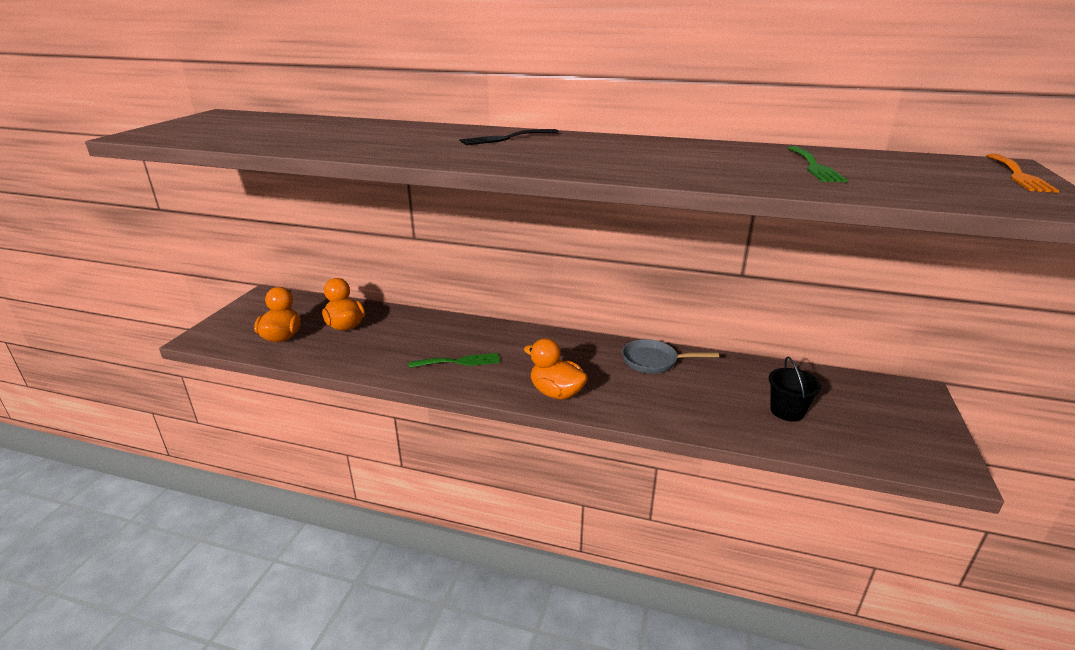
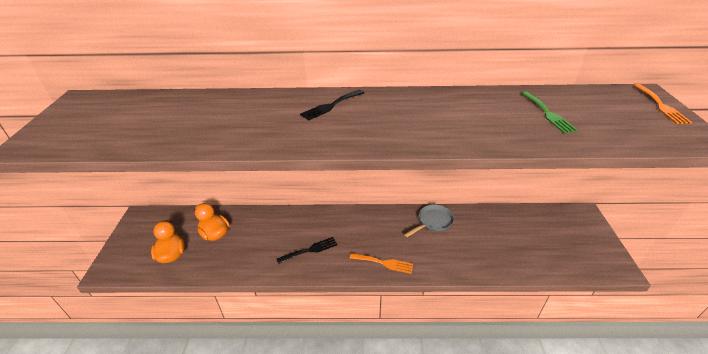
camera: 15 degrees left, 10 degrees up
(459, 362) = (310, 250): green fork -> black fork
(556, 393) = (384, 263): orange duck -> orange fork
(654, 361) = (433, 222): grey pan -> grey pan turned 150 degrees clockwise
(787, 411) = (522, 245): black bucket -> none

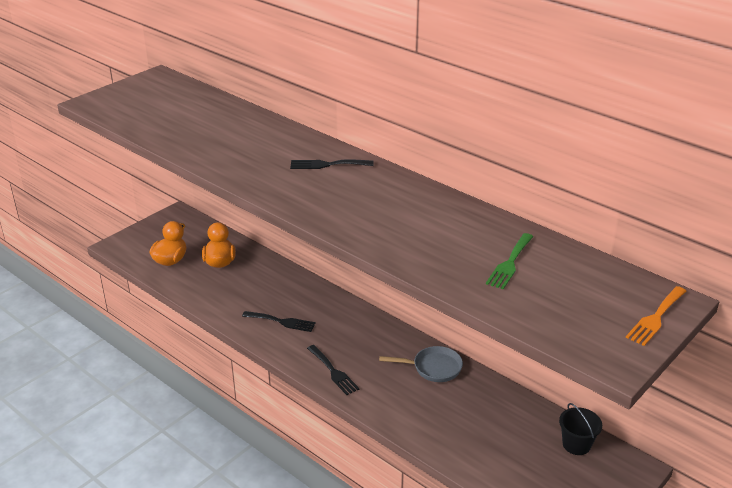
camera: 40 degrees right, 5 degrees down
(384, 263) = (333, 372): orange fork -> black fork
(549, 219) = (576, 444): none -> black bucket

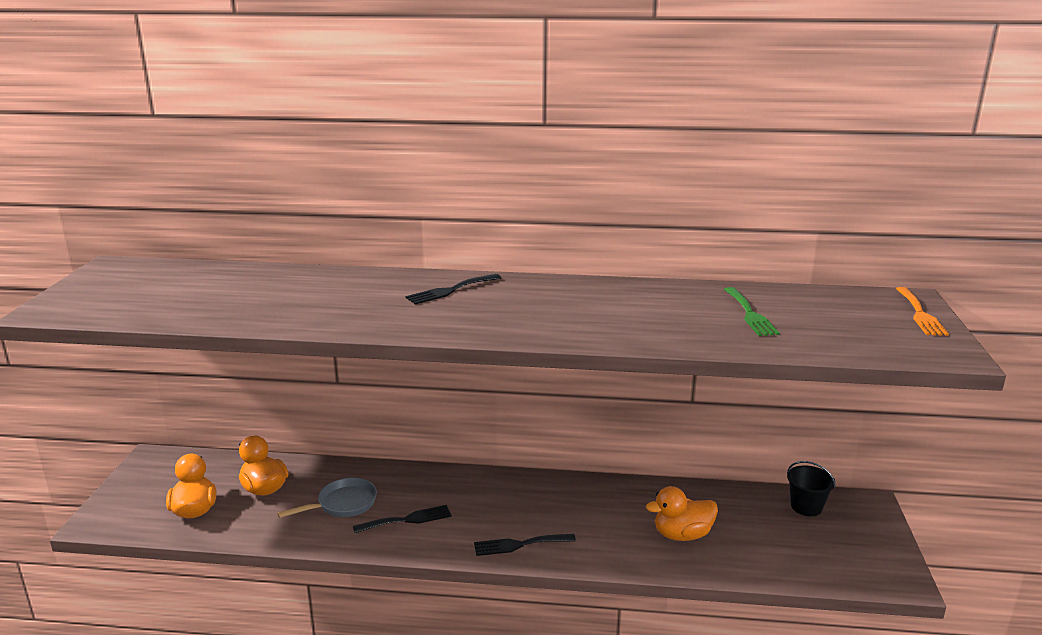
camera: 35 degrees left, 10 degrees down
(333, 372) = (519, 545): black fork -> black fork turned 150 degrees clockwise
(433, 368) = (612, 497): grey pan -> grey pan (343, 504)
(452, 418) = (682, 535): none -> orange duck

